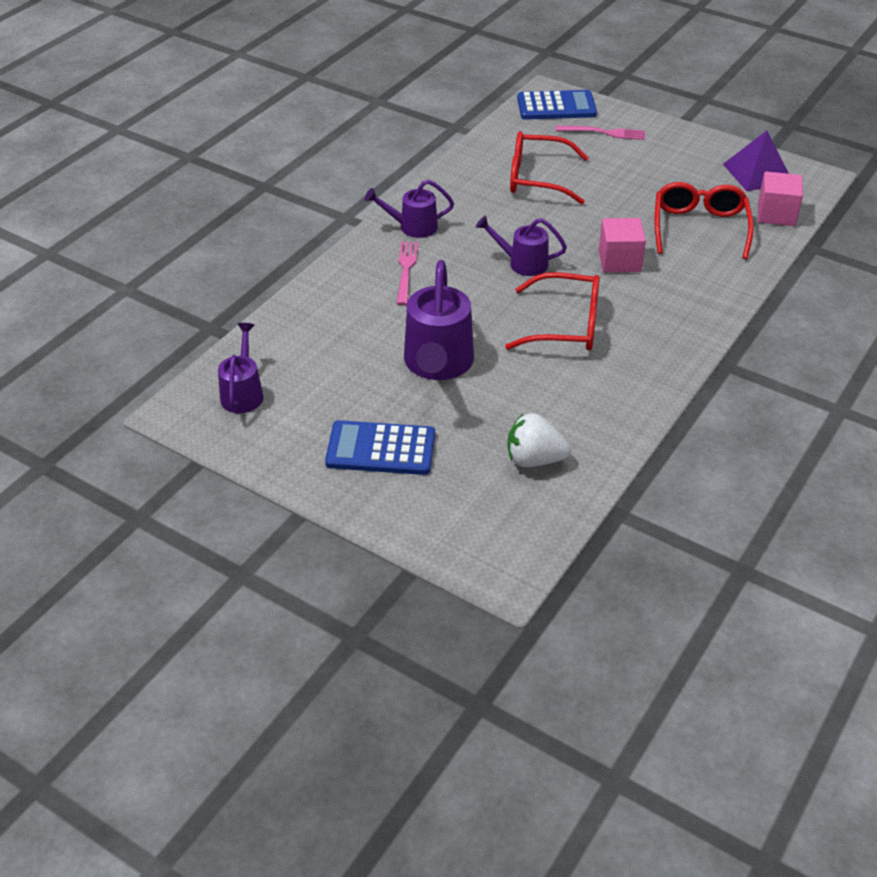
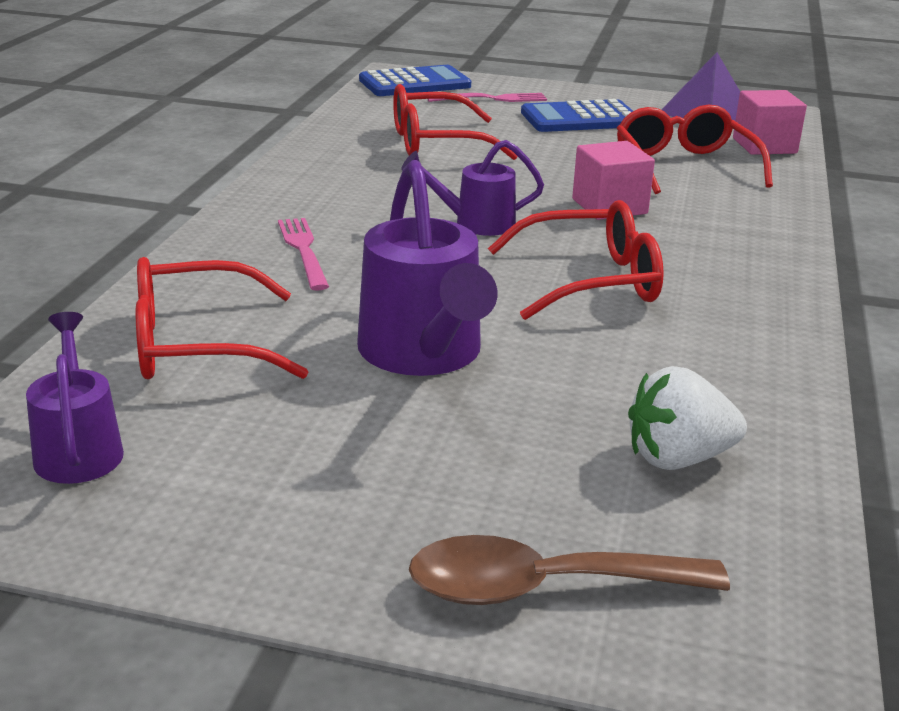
camera: 20 degrees left, 15 degrees down
(321, 335) = (198, 345): none -> red glasses
(381, 449) = (394, 492): blue calculator -> blue calculator (580, 119)
(412, 227) = (286, 204): purple watering can -> none
(423, 514) = (542, 587): none -> brown spoon

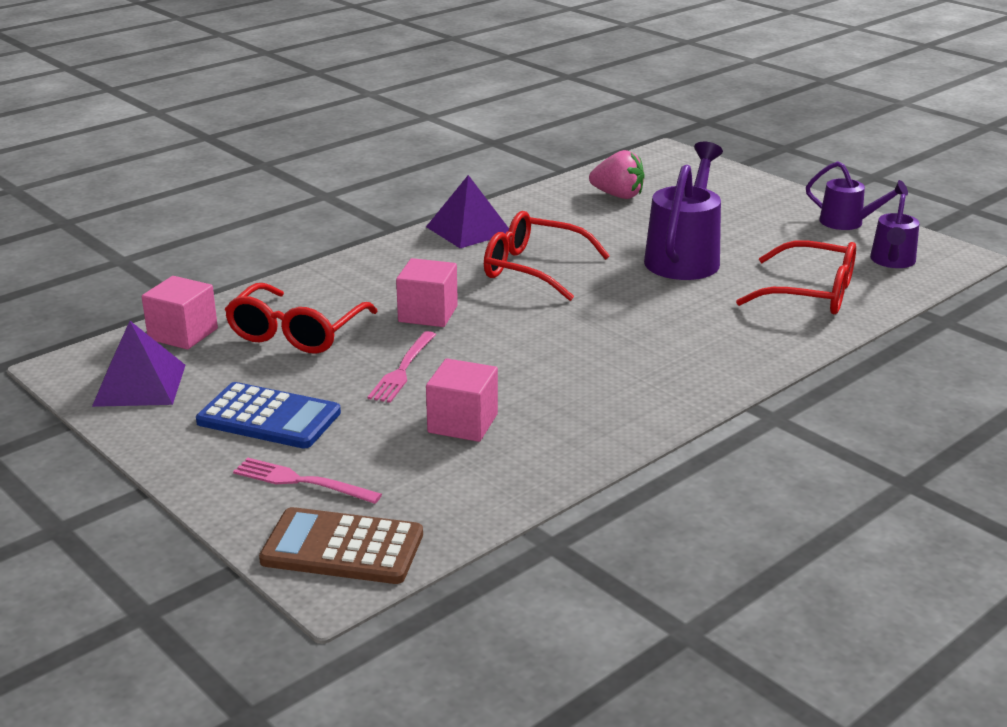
camera: 145 degrees left, 0 degrees up
(303, 250) = (698, 338): pink fork -> pink fork (402, 370)
(414, 83) = (342, 548): blue calculator -> brown calculator
(437, 143) = (463, 423): red glasses -> pink cube
(475, 223) = (549, 327): purple watering can -> purple watering can (848, 223)
(542, 587) = (723, 181): brown spoon -> none
(678, 458) = (618, 195): white strawberry -> pink strawberry
(761, 314) = (469, 230): none -> purple pyramid

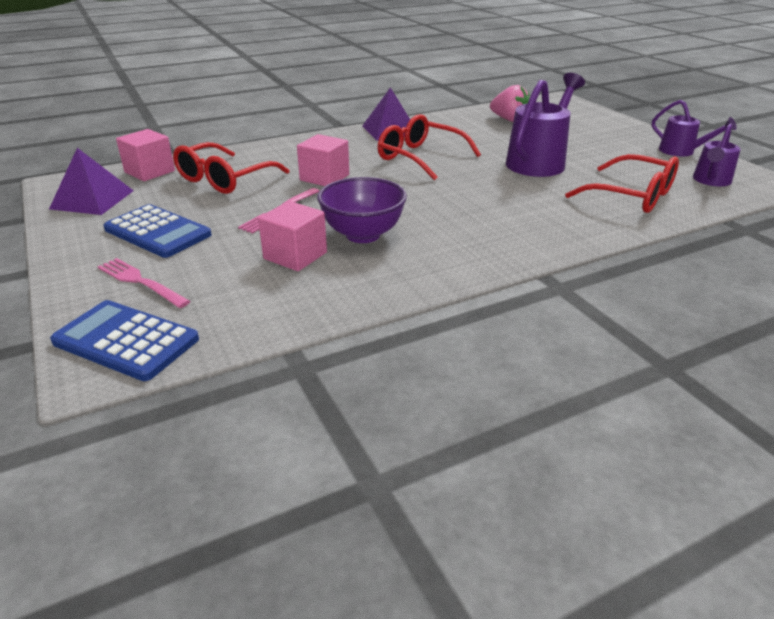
camera: 15 degrees right, 5 degrees up
(342, 548) = (126, 341): brown calculator -> blue calculator
(525, 386) = (363, 235): none -> purple bowl

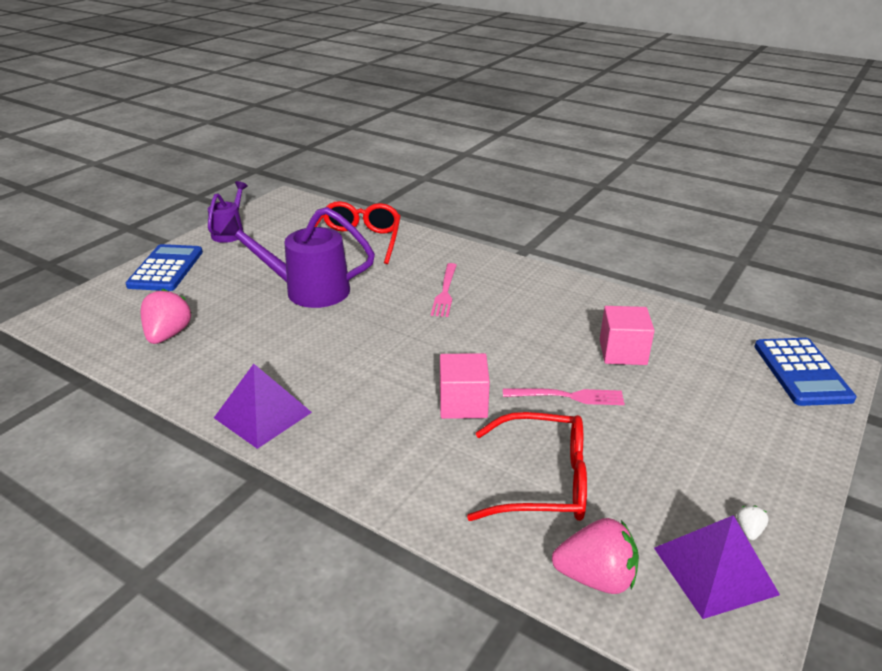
camera: 120 degrees left, 0 degrees up
(86, 220) = (749, 530): none -> white strawberry
(140, 282) = (756, 409): pink fork -> pink fork (445, 292)
(149, 172) = (595, 577): pink cube -> pink strawberry
(158, 232) = (693, 453): blue calculator -> blue calculator (166, 269)
(363, 235) = (553, 334): purple bowl -> none
(421, 158) = (350, 359): red glasses -> none
(710, 181) = (298, 217): purple watering can -> none

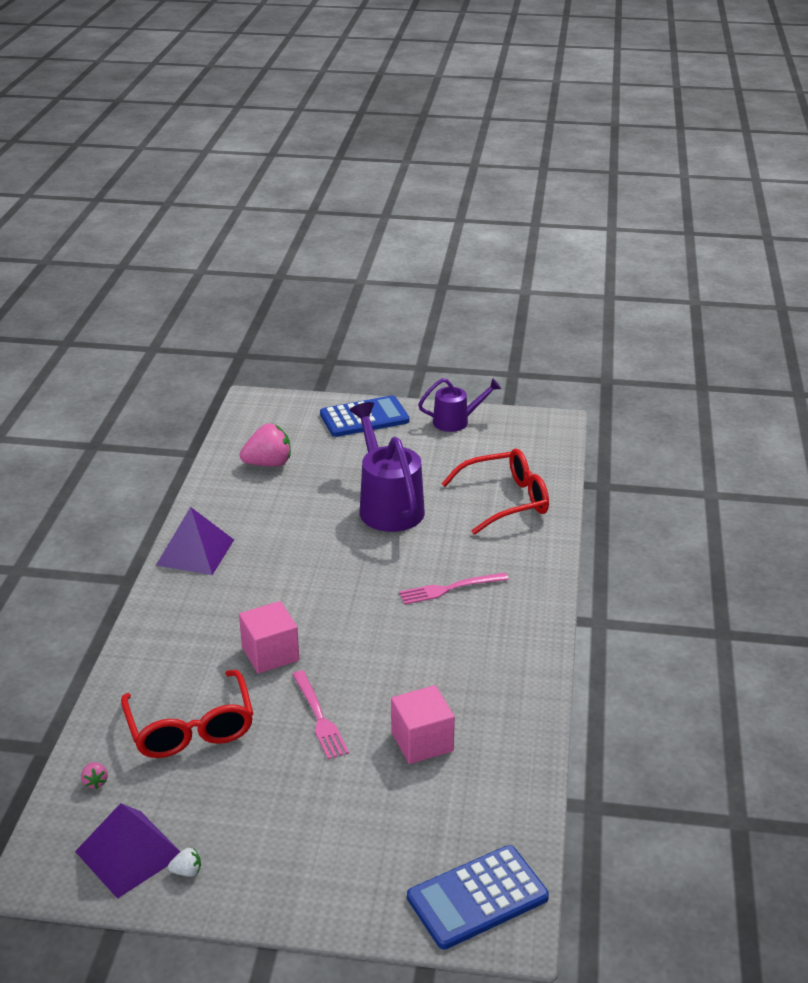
camera: 65 degrees right, 0 degrees up
(595, 577) = (95, 782): pink strawberry -> pink strawberry, size x0.44

